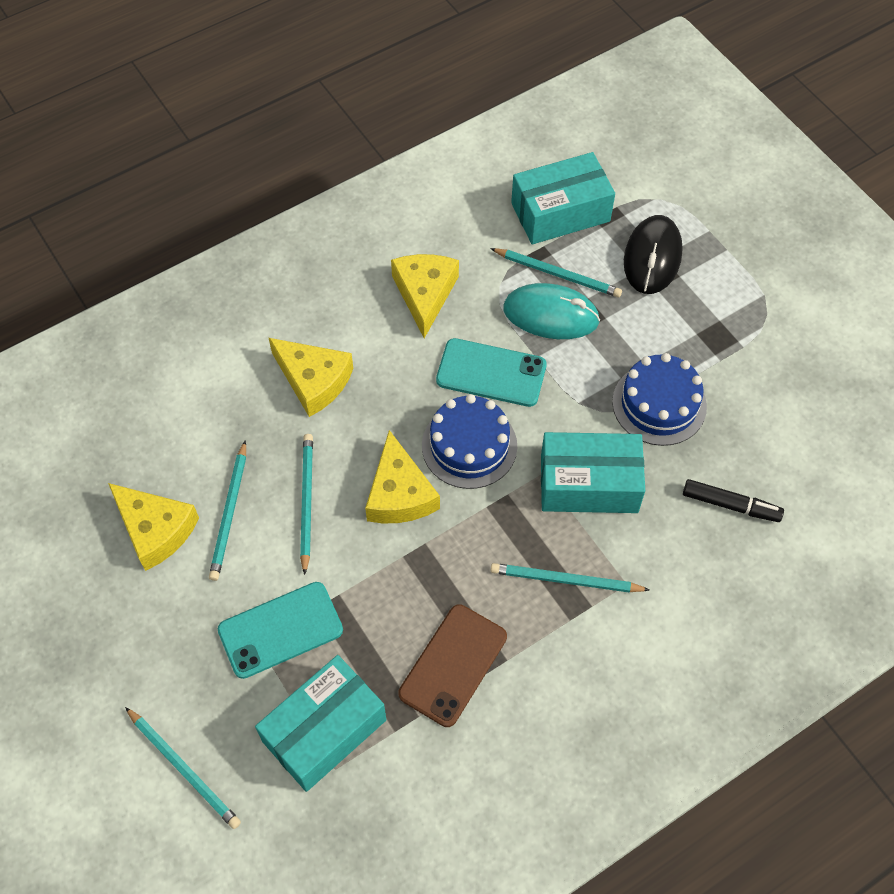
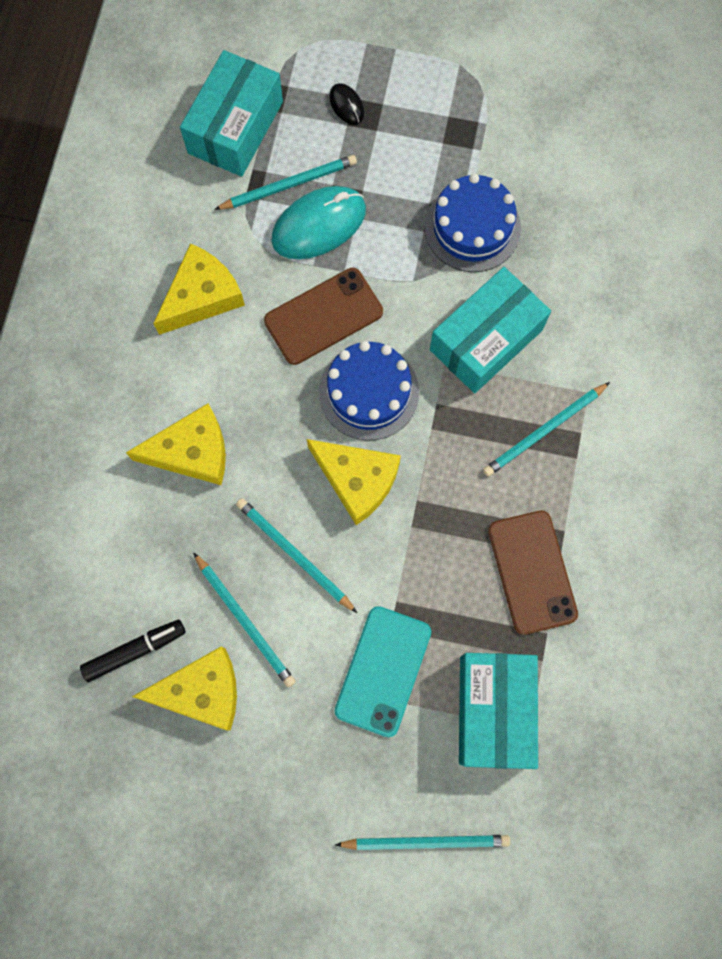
camera: 45 degrees left, 15 degrees up
(425, 294) = (202, 296): yellow cheese -> yellow cheese turned 90 degrees clockwise
(491, 373) = (323, 316): turquoise phone -> brown phone
(652, 257) = (346, 105): black mouse -> black mouse, size x0.48
(730, 505) = (598, 262): black marker -> black marker (134, 651)

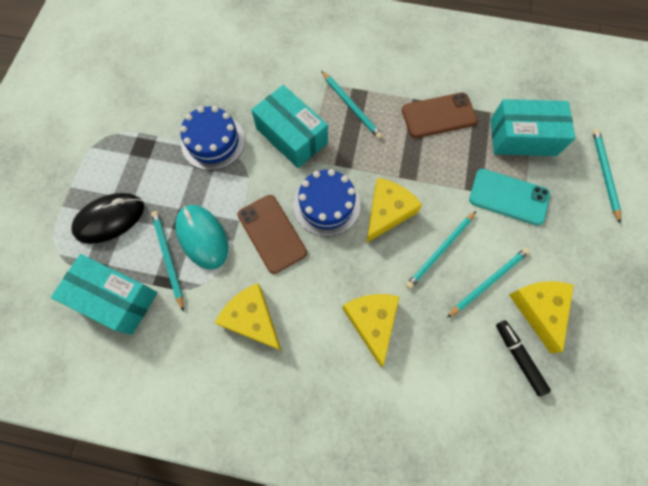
camera: 90 degrees left, 5 degrees down
(346, 105) = (110, 219): black mouse -> black mouse, size x2.08

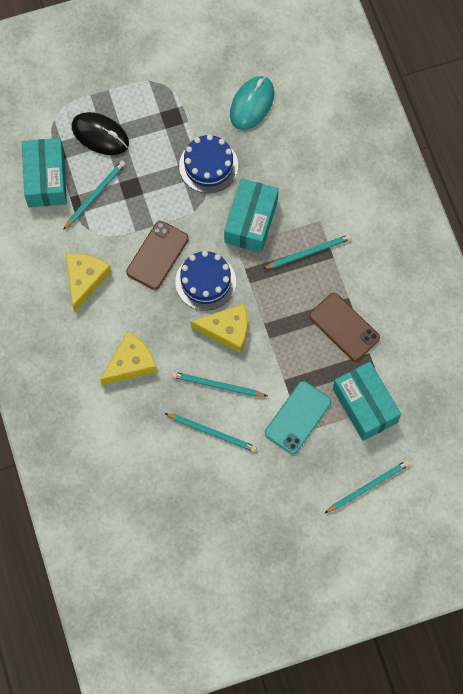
camera: 60 degrees right, 0 degrees up
(202, 237) = (125, 208): turquoise mouse -> turquoise mouse (252, 104)
(351, 106) = (309, 252): turquoise pencil -> turquoise pencil turned 135 degrees counterclockwise
(508, 197) = (297, 417): turquoise phone -> turquoise phone turned 45 degrees clockwise
(519, 358) = (164, 479): black marker -> none
(539, 309) = (211, 479): yellow cheese -> none

